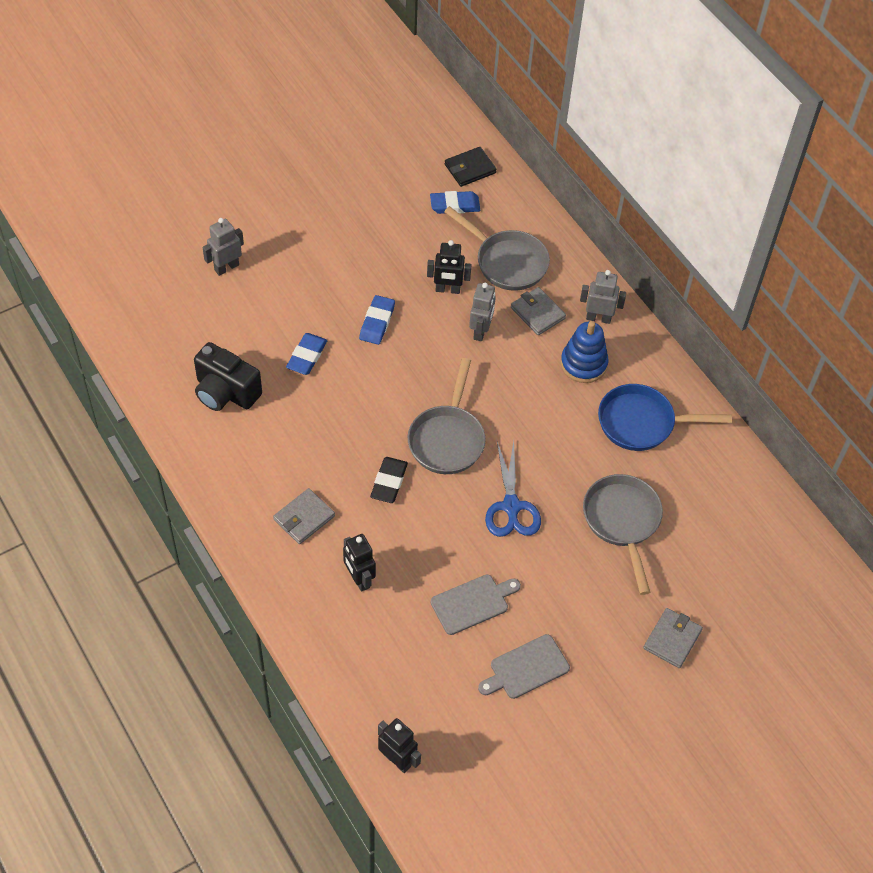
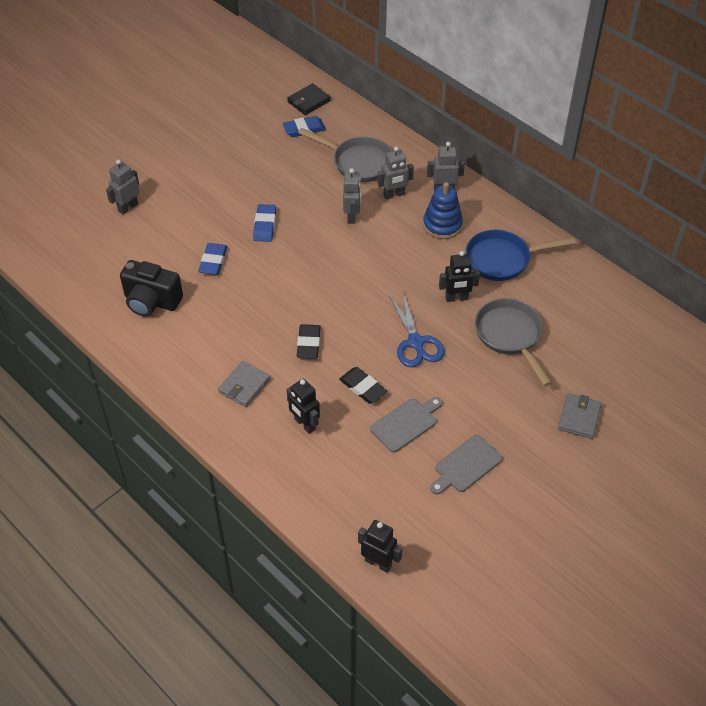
camera: 10 degrees left, 5 degrees down
(436, 549) = (363, 387): none -> black eraser
(447, 289) = (316, 191): black robot -> black robot (456, 298)
(447, 439) = (348, 301): grey pan -> none
(537, 313) = (394, 195): grey wallet -> grey robot

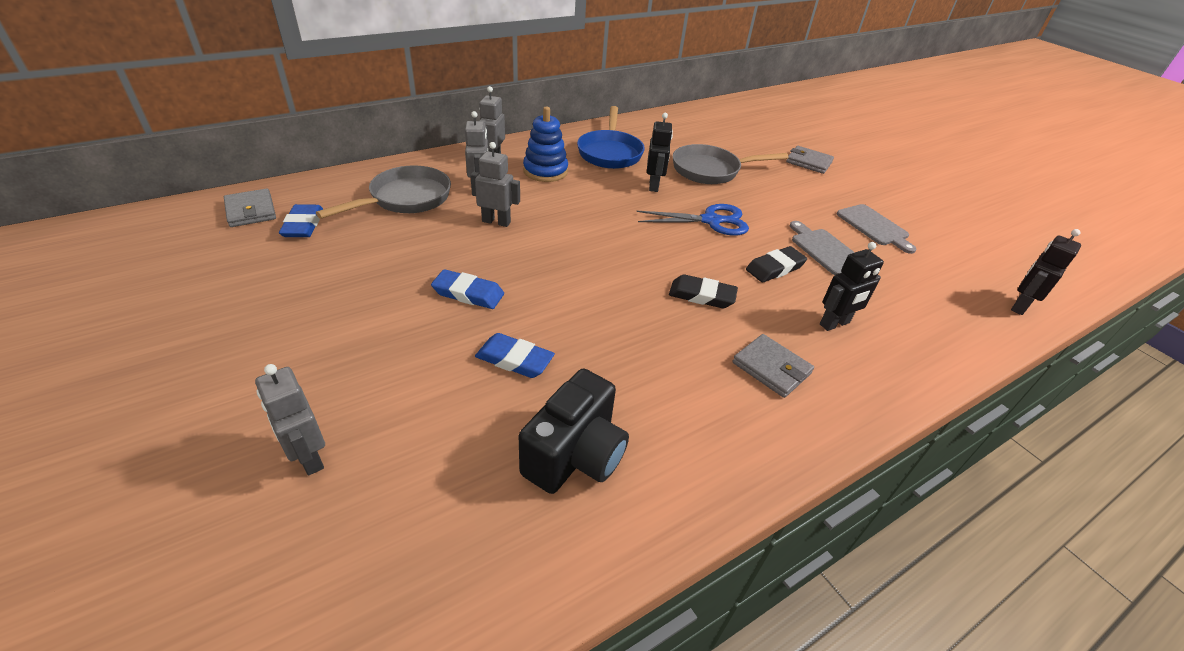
camera: 80 degrees left, 10 degrees down
(309, 101) = (251, 211): black wallet -> grey wallet

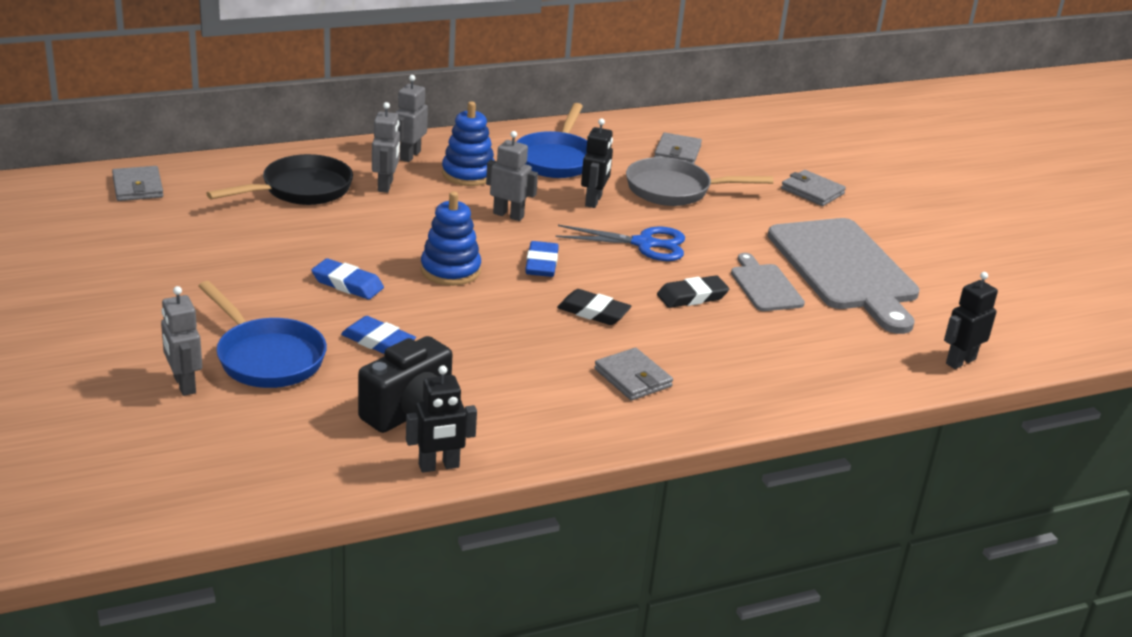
camera: 10 degrees right, 10 degrees down
(303, 225) = (190, 206): blue eraser -> blue eraser (541, 264)
(401, 400) = (266, 357): none -> blue pan
(405, 199) = (300, 190): grey pan -> black pan
(496, 222) = (395, 221): grey robot -> grey robot (508, 215)
(560, 266) = (450, 270): none -> blue stacking toy
(696, 140) = (677, 152): none -> grey wallet
(834, 324) = (726, 352): black robot -> black robot (439, 466)
(874, 227) = (845, 269): grey cutting board -> grey cutting board, size x2.03

